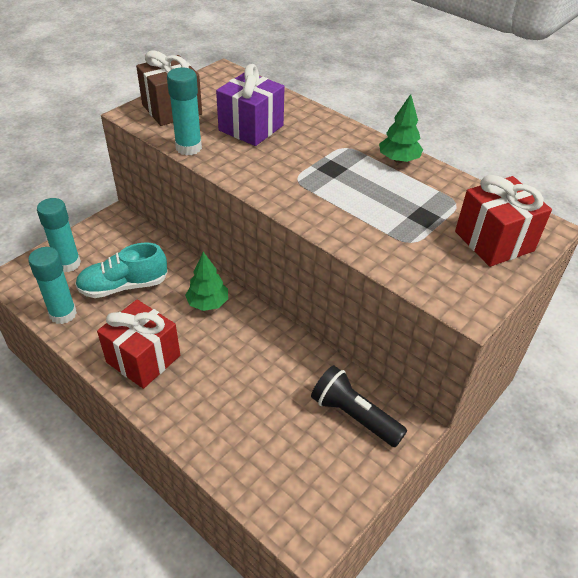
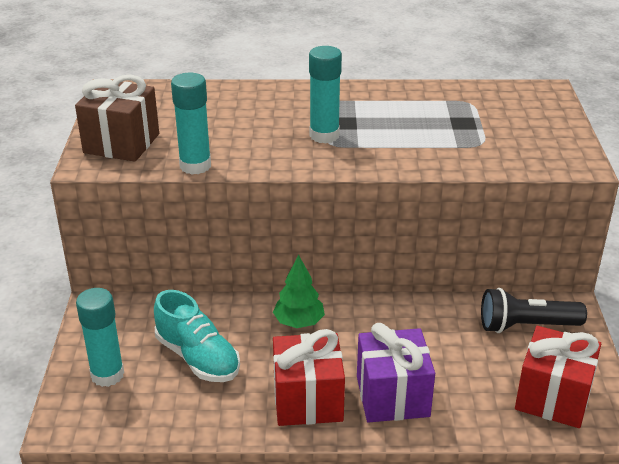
camera: 40 degrees left, 10 degrees down
(63, 314) = (172, 418): turquoise glue stick -> turquoise glue stick (324, 135)
(123, 286) = (198, 358): turquoise shoe -> turquoise shoe turned 75 degrees counterclockwise
(251, 128) = (225, 124): purple gift -> purple gift (392, 396)
(398, 160) = (384, 92): green tree -> none
(494, 241) = (531, 115): red gift -> red gift (553, 397)

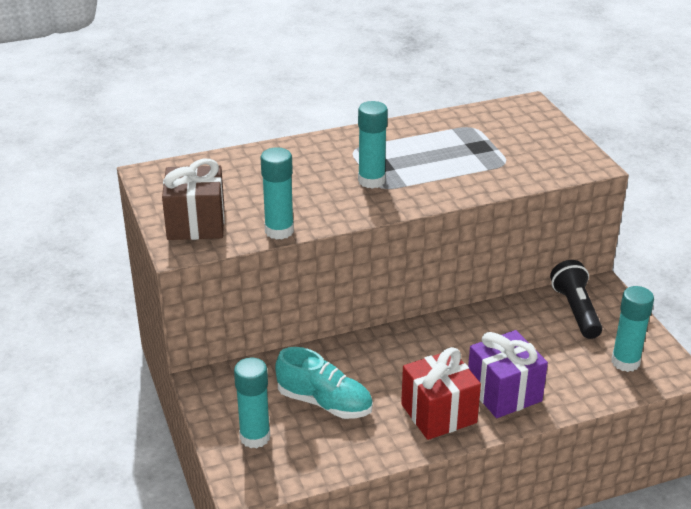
camera: 20 degrees left, 0 degrees up
(299, 322) = (392, 352): green tree -> none
(526, 326) = (576, 310): black flashlight -> black flashlight turned 105 degrees clockwise
(553, 397) = (625, 362): red gift -> turquoise glue stick

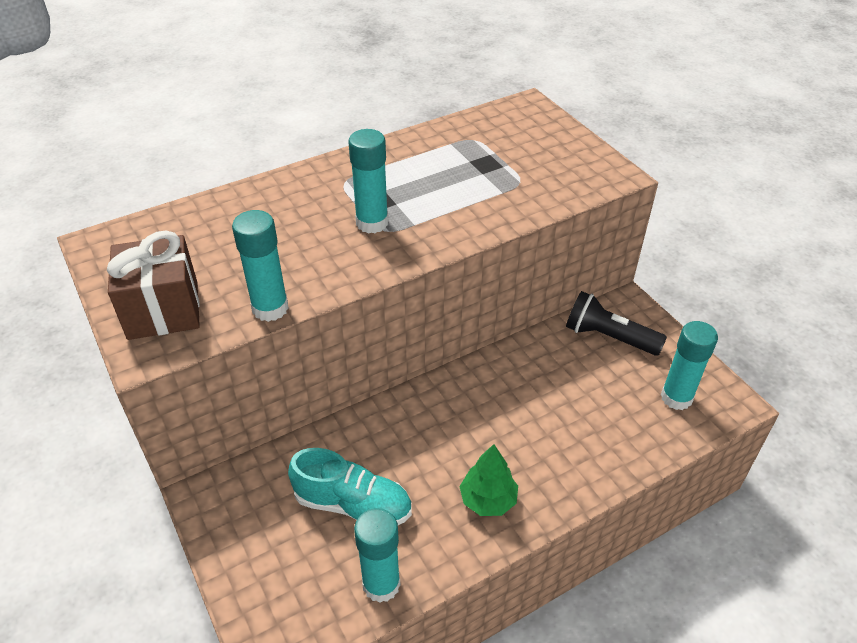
camera: 10 degrees left, 10 degrees up
(255, 437) = (275, 570): turquoise glue stick -> turquoise glue stick (381, 584)
(438, 413) = (488, 500): red gift -> green tree
(504, 393) = (555, 459): purple gift -> none
(576, 310) = (608, 337): black flashlight -> black flashlight turned 45 degrees counterclockwise

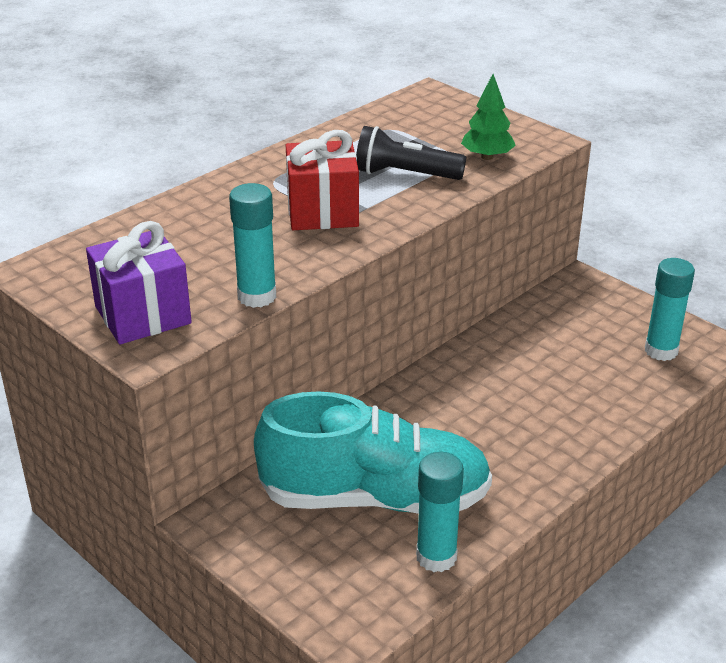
camera: 15 degrees left, 10 degrees down
(163, 310) = (143, 315): brown gift -> purple gift
(353, 504) = (375, 498): turquoise shoe -> turquoise shoe, size x1.68
(372, 223) = (322, 212): turquoise glue stick -> red gift
(488, 500) = (512, 468): green tree -> green tree (487, 157)
(608, 337) = (573, 311): black flashlight -> black flashlight (404, 174)

